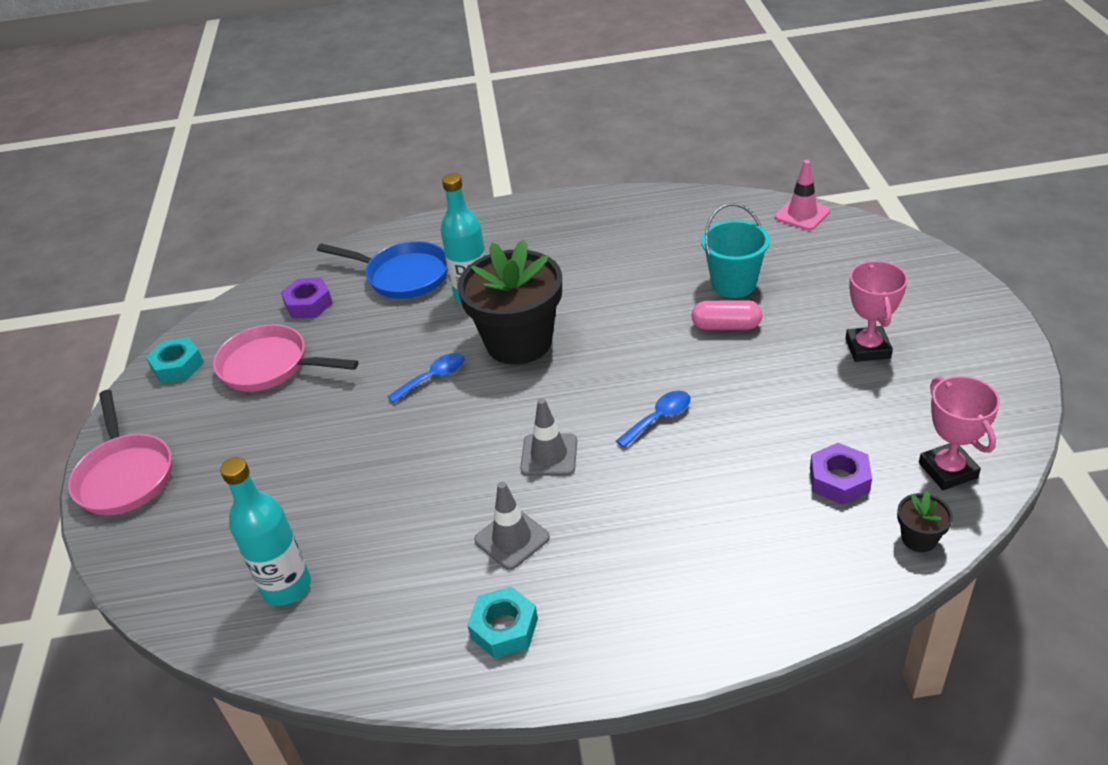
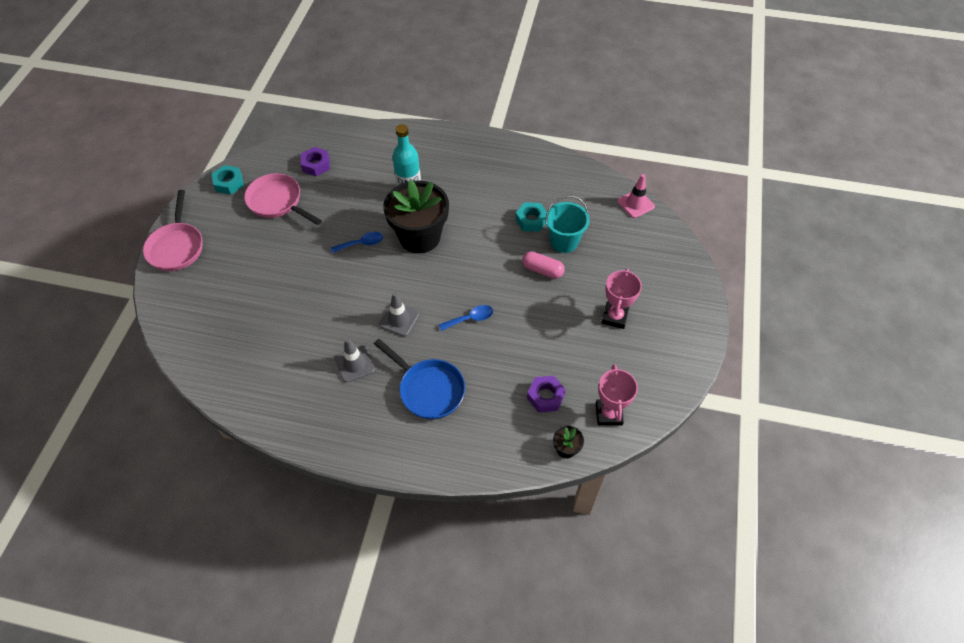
camera: 15 degrees right, 15 degrees up
(286, 587) = (231, 348): turquoise bottle -> none
(403, 276) = (377, 163): blue pan -> blue pan (429, 389)
(504, 628) = (326, 414): turquoise nut -> turquoise nut (531, 220)

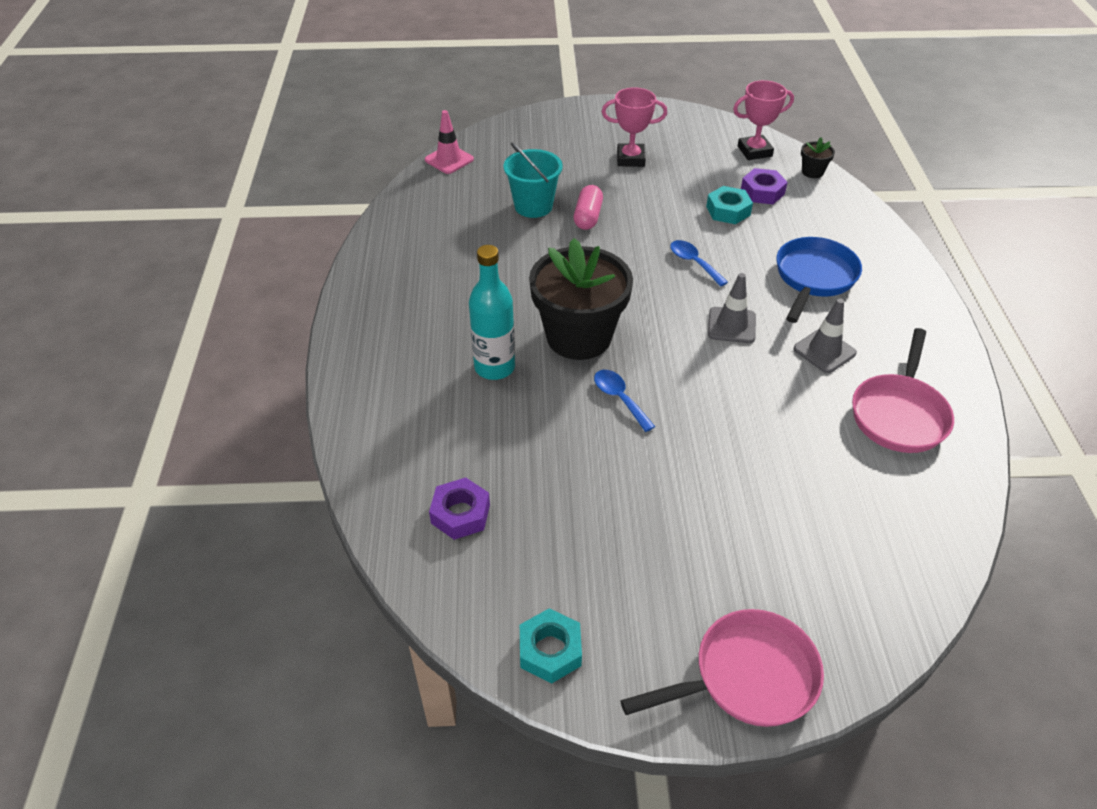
camera: 105 degrees left, 10 degrees down
(277, 202) = (572, 544): pink pan -> pink pan (899, 414)
(531, 220) = (506, 237): turquoise nut -> turquoise nut (728, 211)

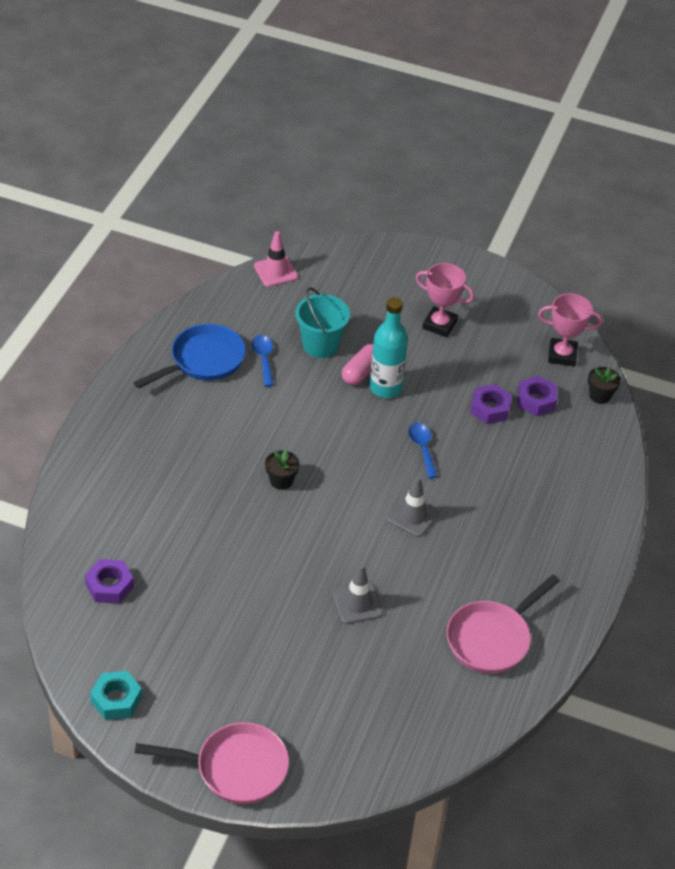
camera: 20 degrees right, 0 degrees up
(494, 367) = (199, 482): turquoise bottle -> turquoise bottle (385, 388)
(579, 337) = (281, 481): black flower pot -> black flower pot, size x0.40
(619, 398) = (279, 543): blue spoon -> blue spoon (263, 359)
(728, 211) = (490, 408): turquoise nut -> purple nut
(813, 277) = (516, 499): blue pan -> blue pan (203, 361)
(824, 351) = (473, 566): grey traffic cone -> grey traffic cone (357, 603)

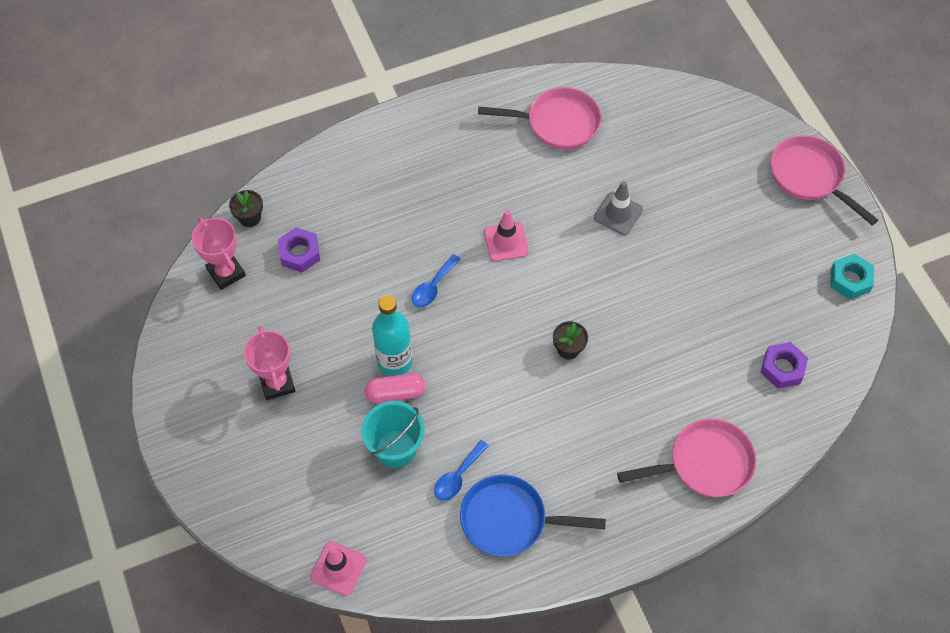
camera: 130 degrees left, 15 degrees up
(107, 481) = (705, 463): none -> pink pan
(412, 516) = (506, 242): grey traffic cone -> pink traffic cone
(490, 408) = (342, 276): purple nut -> none

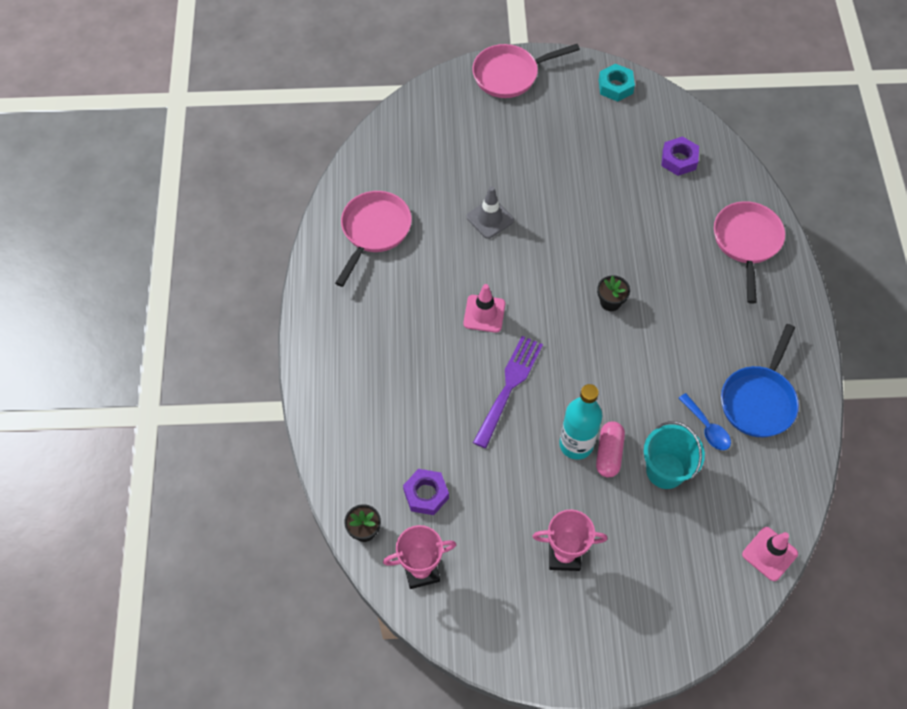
camera: 70 degrees left, 0 degrees up
(433, 287) = (508, 388): blue spoon -> purple fork

